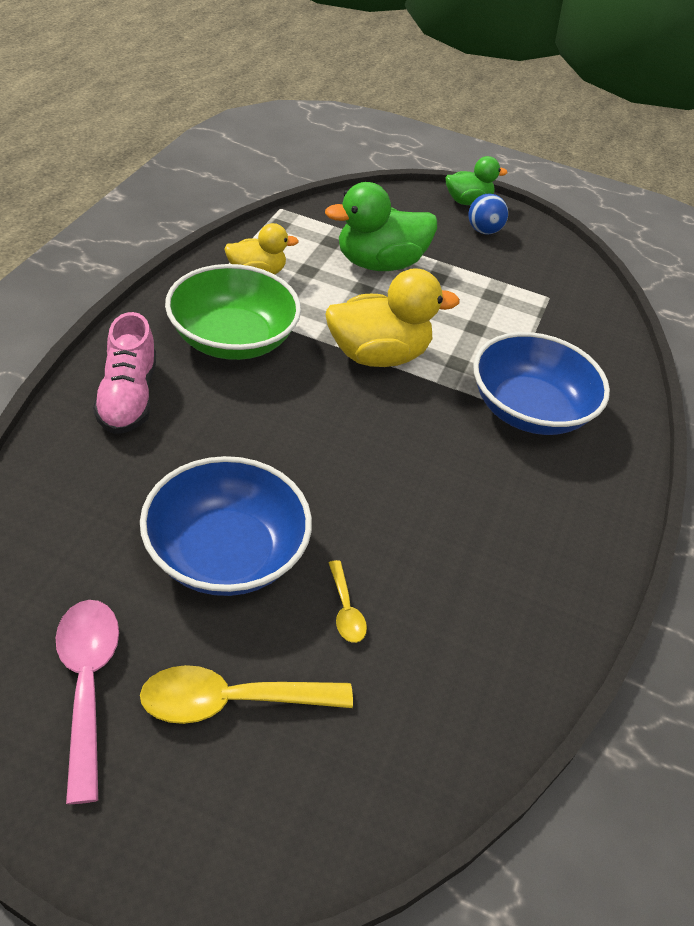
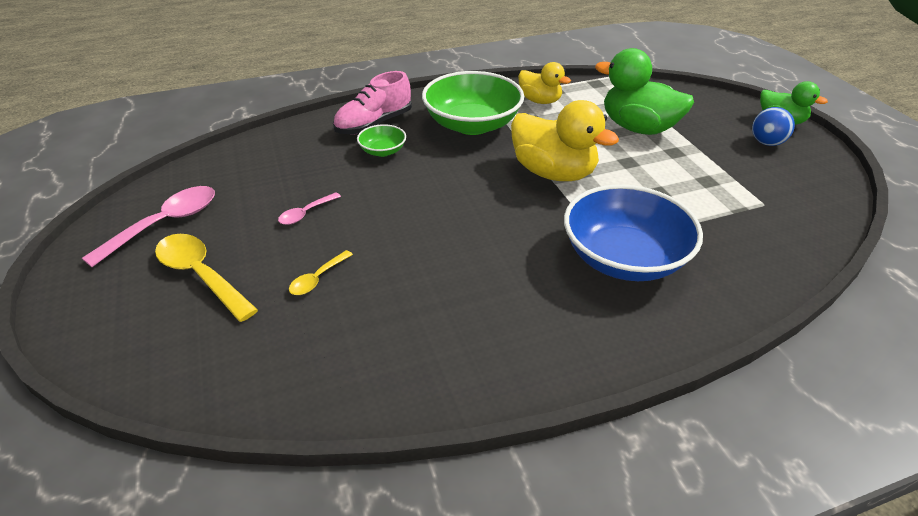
camera: 55 degrees right, 5 degrees down
(190, 426) = (382, 151): none -> green bowl
(226, 553) = (306, 213): blue bowl -> pink spoon

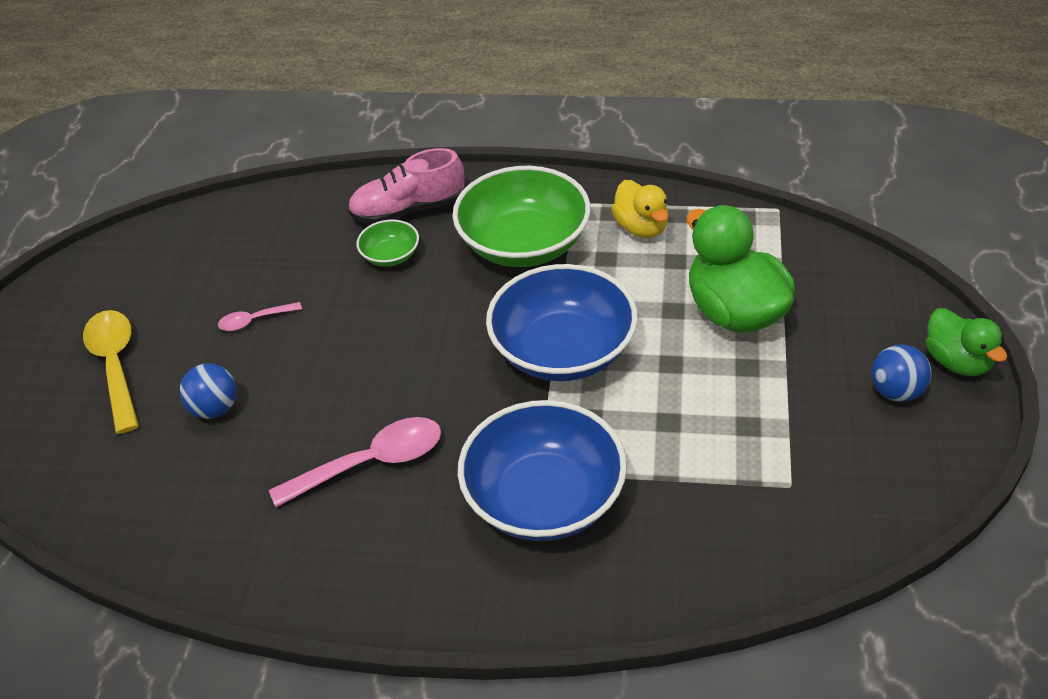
camera: 30 degrees right, 5 degrees up
(165, 224) = (118, 290): pink spoon -> pink spoon (371, 463)
(317, 279) = (215, 408): yellow spoon -> blue ball
(553, 173) = (563, 350): yellow duck -> blue bowl

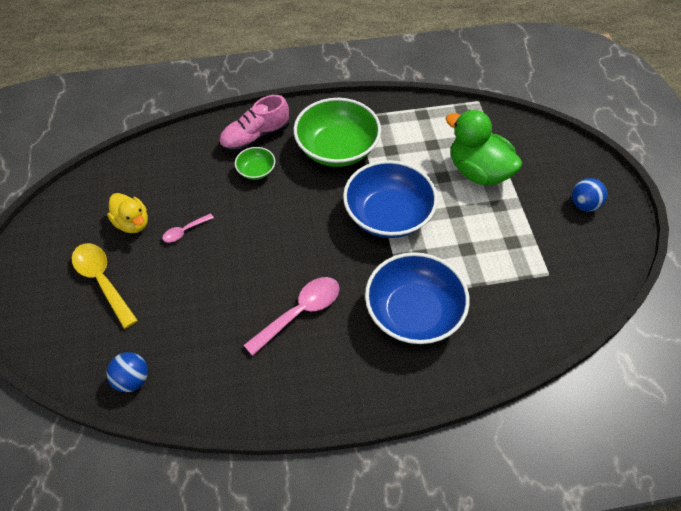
camera: 20 degrees left, 10 degrees up
(215, 408) = (183, 297): blue ball -> blue ball (132, 379)
(641, 227) = (404, 126): yellow duck -> yellow duck (132, 223)
(957, 361) = (609, 180): green duck -> none

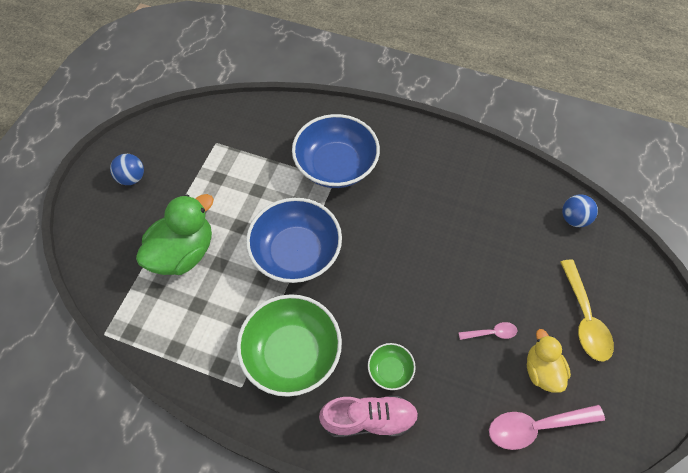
camera: 150 degrees left, 5 degrees up
(300, 312) = (422, 206): pink spoon -> pink spoon (535, 427)
(478, 171) = (183, 253): green duck -> green duck turned 120 degrees counterclockwise

